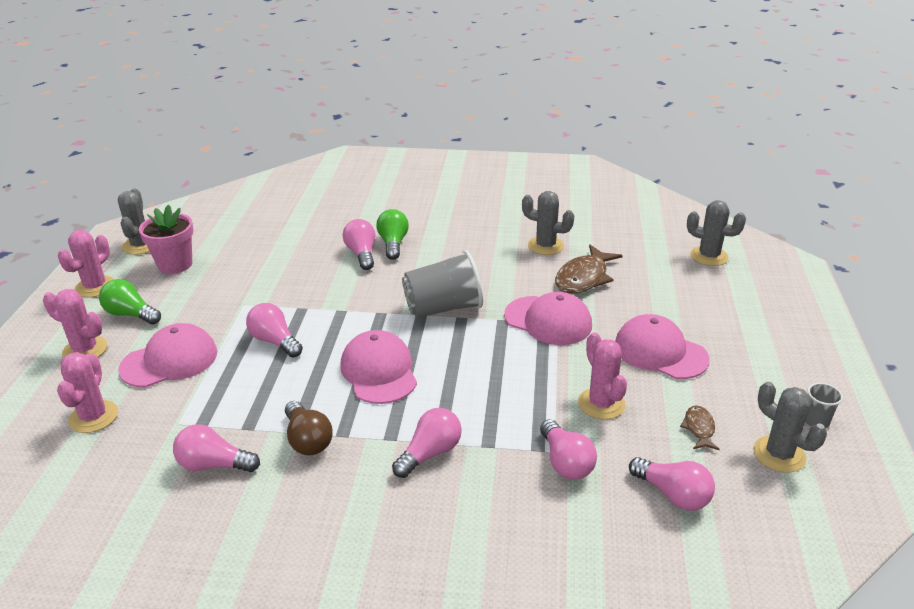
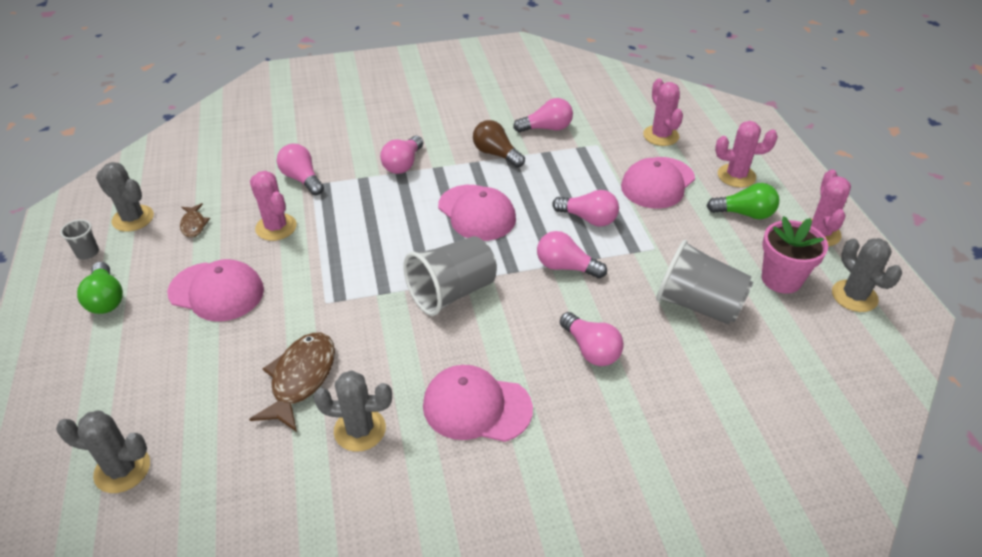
camera: 160 degrees right, 10 degrees up
(257, 262) = (698, 304): none -> grey cup
(393, 244) = (565, 379): green light bulb -> green light bulb (106, 299)
(548, 320) = (335, 303): pink cap -> pink cap (476, 407)
(673, 494) = (223, 175): pink light bulb -> pink light bulb (566, 267)

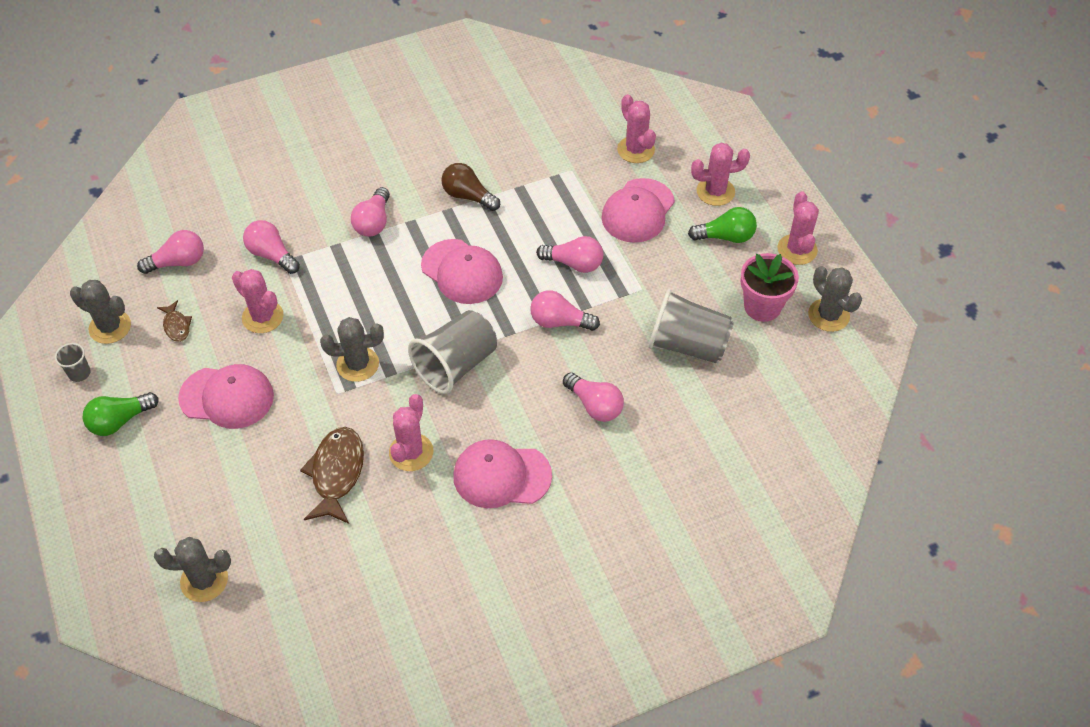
camera: 10 degrees left, 10 degrees up
(106, 299) = (120, 421): green light bulb -> green light bulb turned 90 degrees clockwise
(360, 430) = (403, 512): grey cactus -> grey cactus (357, 364)
(385, 369) = (411, 452): none -> pink cactus
(546, 128) = (515, 155): pink light bulb -> pink light bulb (178, 262)

